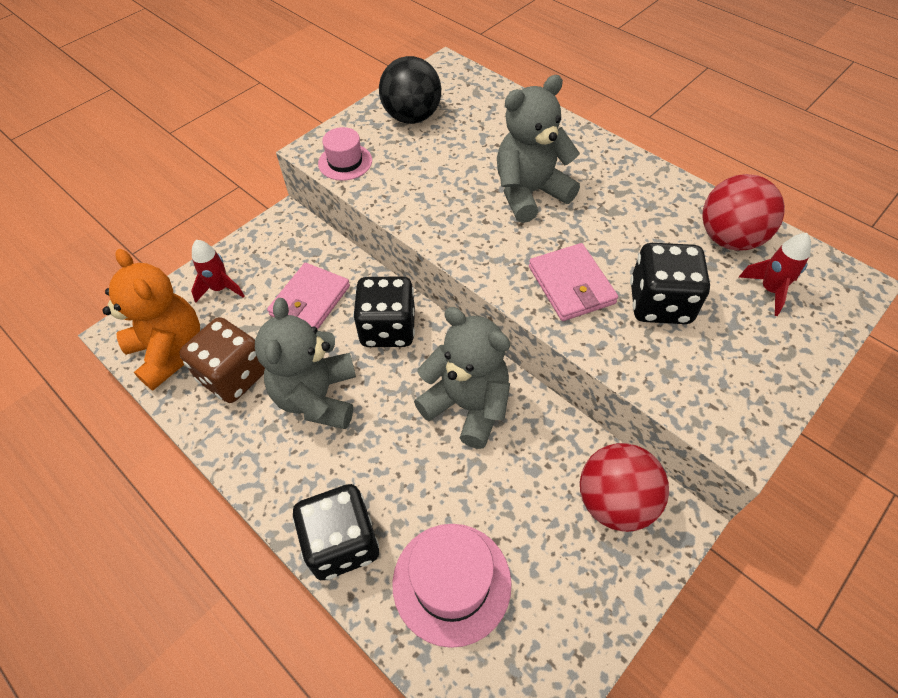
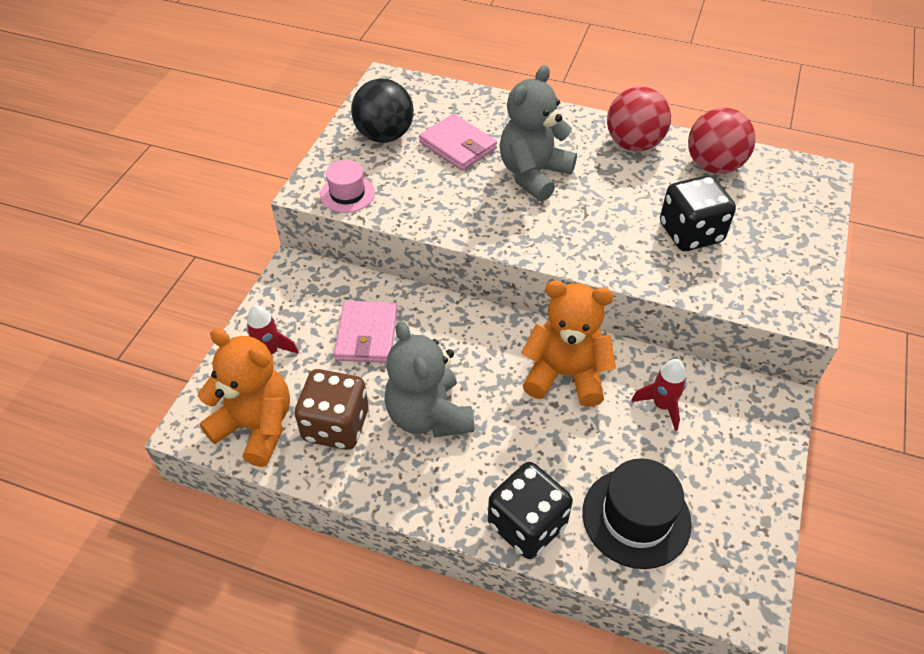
camera: 25 degrees left, 5 degrees down
(388, 329) = (456, 335): black dice -> none
(451, 582) = (636, 517): pink hat -> black hat
(467, 405) = (565, 375): grey teddy bear -> orange teddy bear
(571, 285) = (613, 240): pink wallet -> pink wallet (457, 145)
(614, 501) = (725, 406): red ball -> red ball (633, 144)
(770, 290) = (765, 197): red rocket -> red rocket (662, 405)

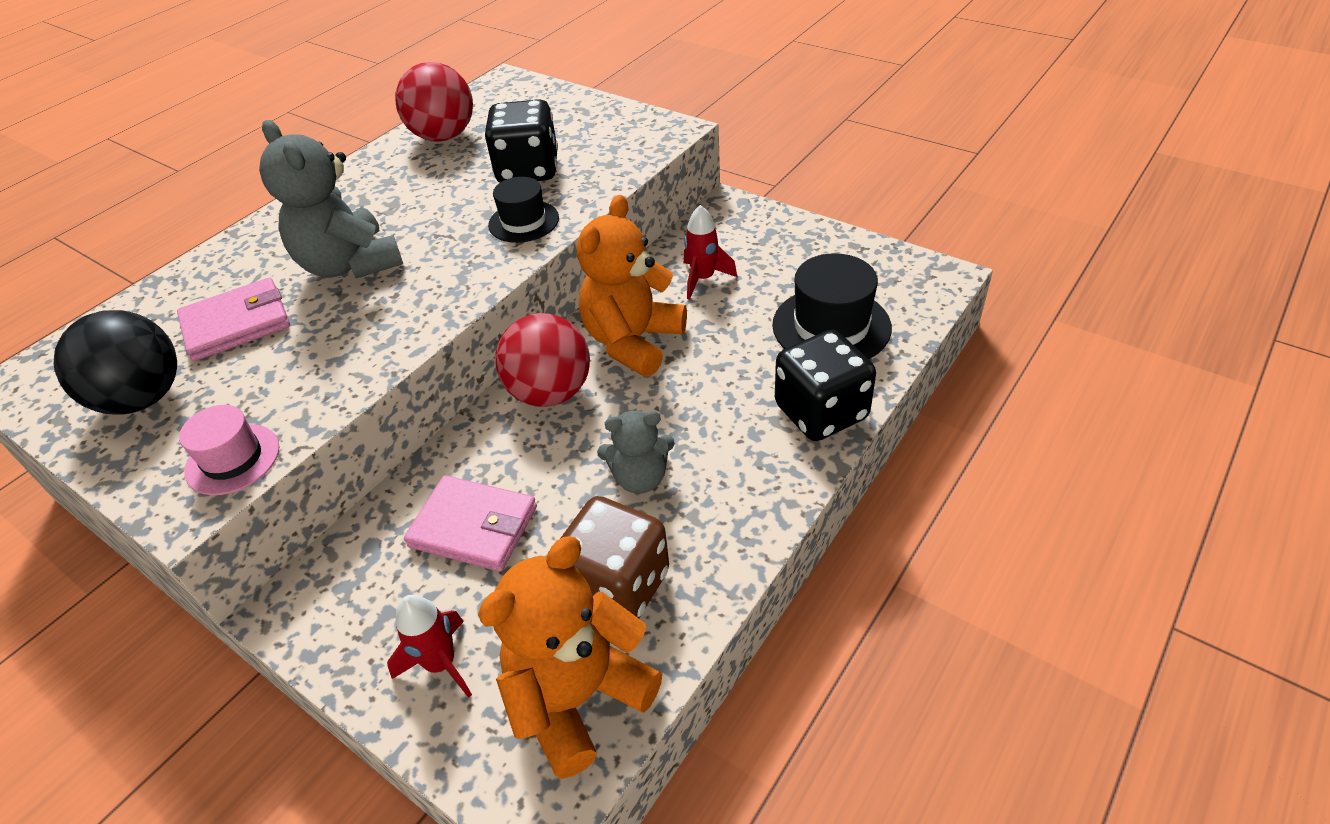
camera: 70 degrees left, 5 degrees down
(428, 415) = (640, 478): grey teddy bear -> grey teddy bear, size x0.59
(620, 252) = (523, 221): none -> black hat
(633, 144) = (366, 180): red ball -> red ball (550, 393)

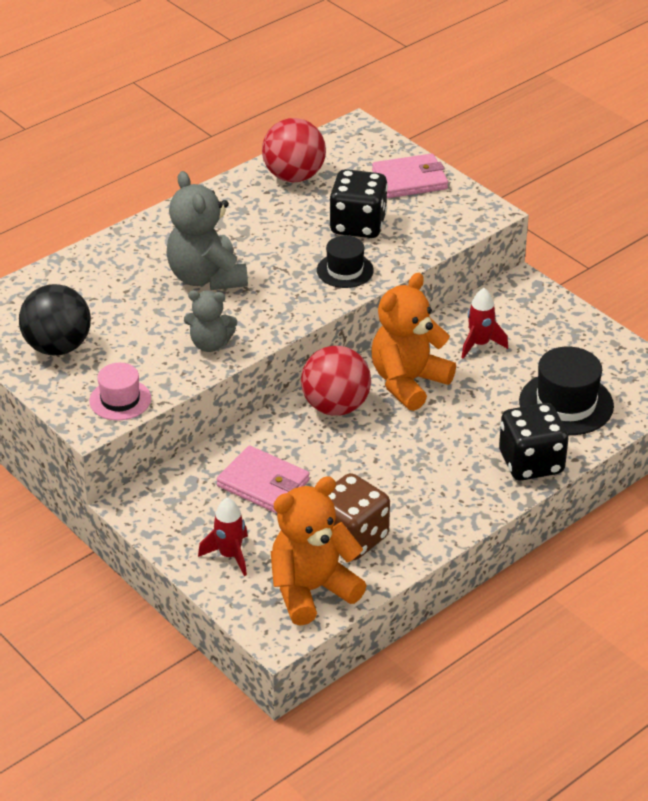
camera: 10 degrees right, 5 degrees down
(237, 324) = (121, 306): pink wallet -> pink wallet (409, 180)
(640, 478) = (386, 477): grey teddy bear -> grey teddy bear (210, 344)

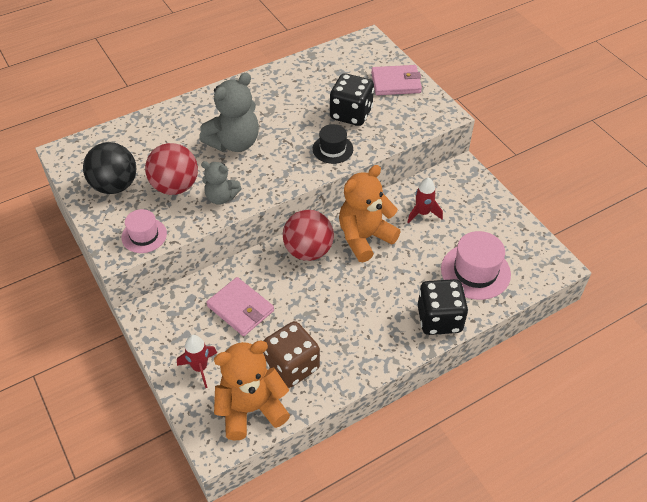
camera: 10 degrees right, 10 degrees up
(206, 277) = (234, 143): grey teddy bear -> grey teddy bear turned 120 degrees counterclockwise
(294, 176) = (316, 71): red ball -> red ball (175, 186)
(566, 404) = (475, 271): black hat -> pink hat

